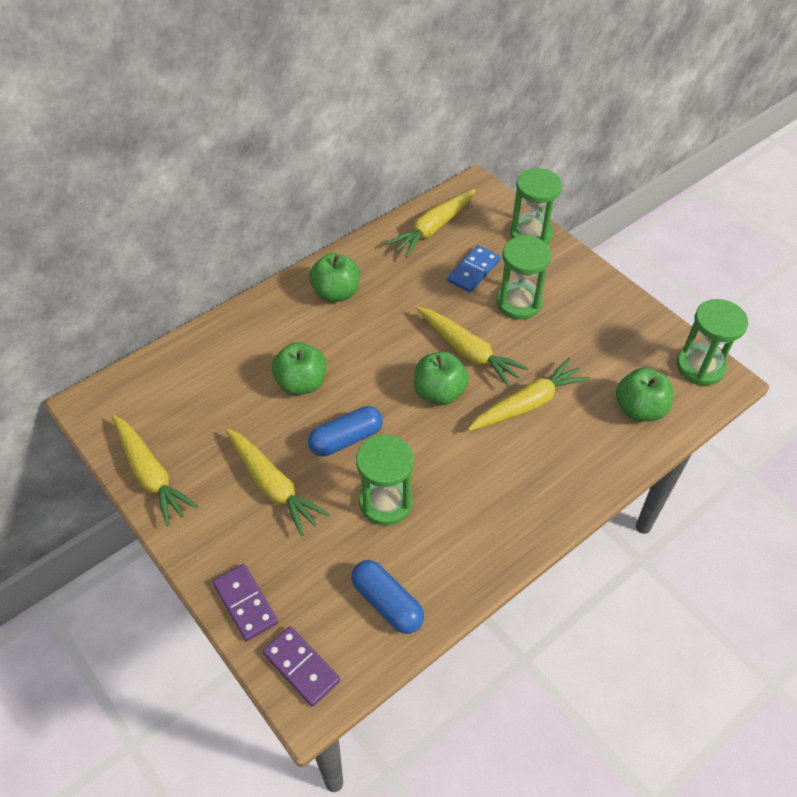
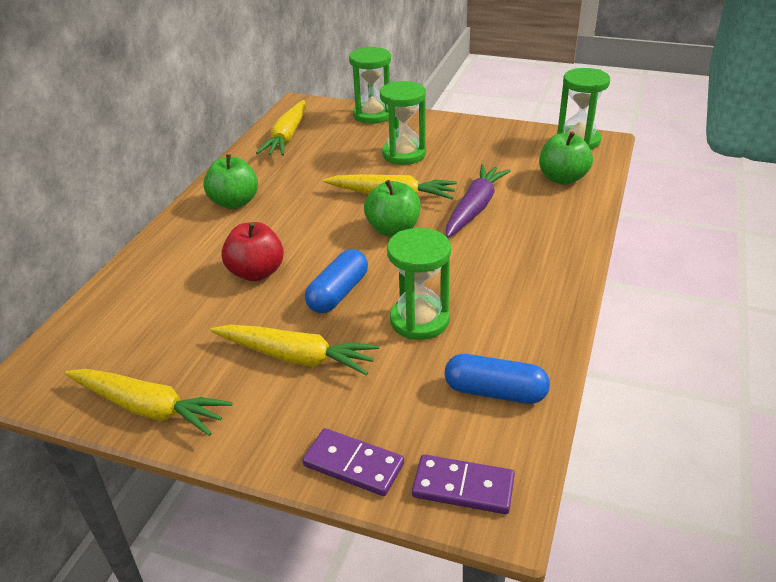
camera: 30 degrees left, 15 degrees down
(301, 383) = (256, 273): green apple -> red apple
(473, 271) = (347, 149): blue domino -> none
(527, 404) = (474, 208): yellow carrot -> purple carrot

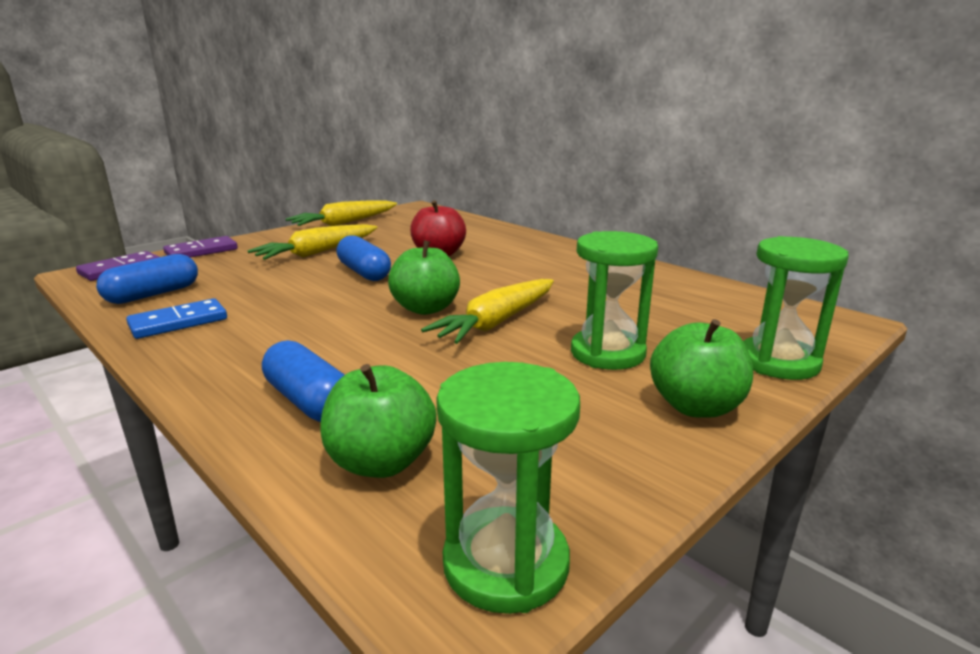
camera: 115 degrees right, 15 degrees down
(234, 202) = (569, 261): green apple -> green apple (696, 407)
(287, 137) = (719, 299): yellow carrot -> none
(419, 320) = (276, 290): green hourglass -> none
(474, 208) = (403, 360): purple carrot -> none
(523, 329) = (178, 322): none -> blue domino
(546, 216) = (309, 401): none -> blue capsule

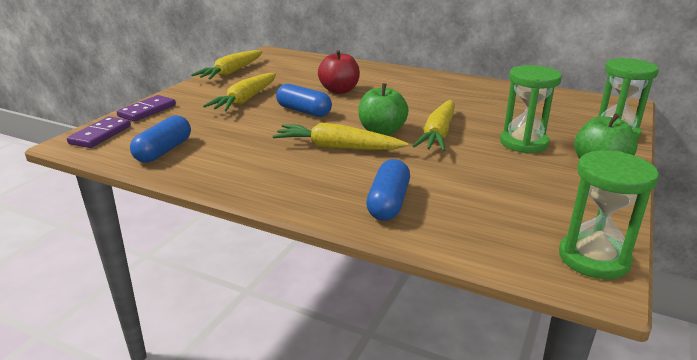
camera: 20 degrees left, 5 degrees up
(178, 322) = (219, 168): blue domino -> none
(309, 401) = (388, 203): blue capsule -> blue capsule turned 75 degrees clockwise
(344, 320) = (337, 147): none -> yellow carrot
(381, 462) = (475, 227): green apple -> none

